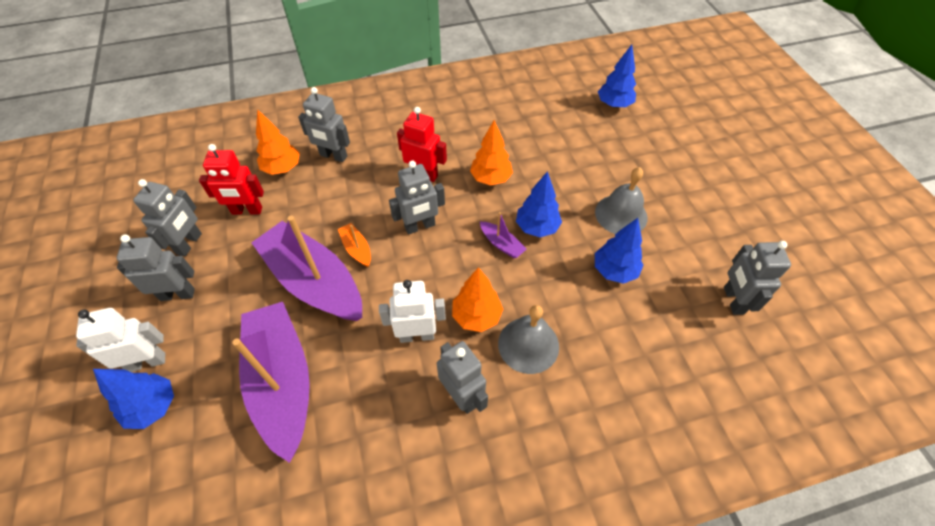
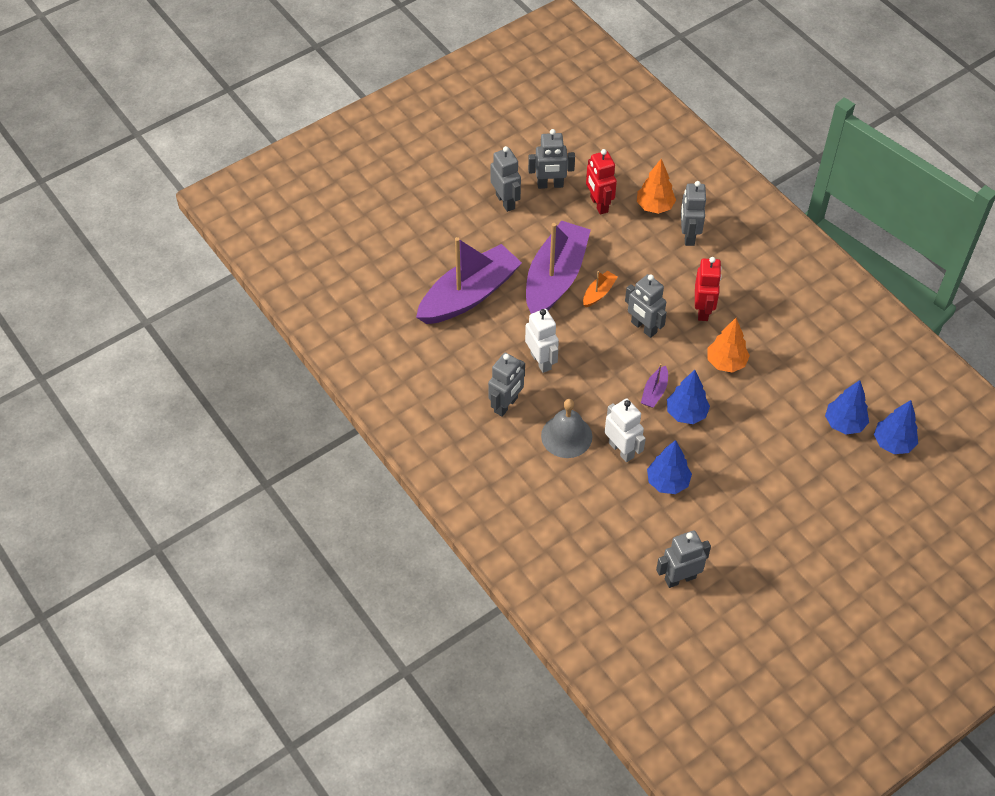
camera: 70 degrees right, 0 degrees up
(147, 362) = (449, 213): white robot -> white robot (621, 450)
(153, 407) = (422, 234): blue tree -> blue tree (844, 423)
(476, 316) = (575, 394): orange tree -> none
(621, 214) = (736, 476): grey bell -> none

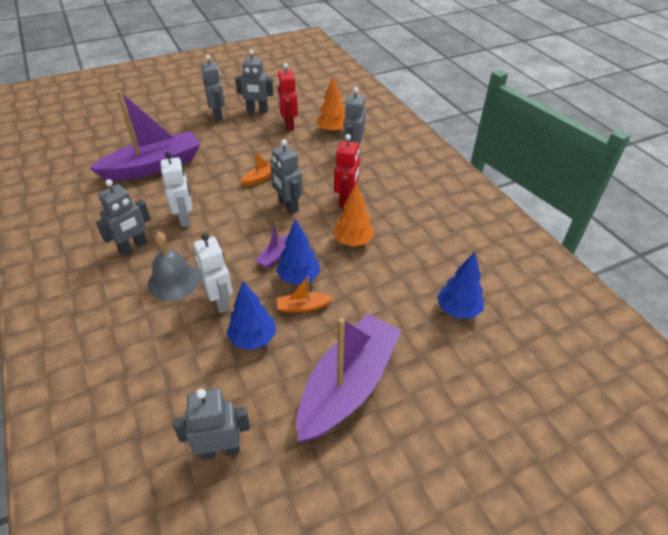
camera: 10 degrees right, 10 degrees down
(555, 278) = (230, 164): purple boat -> purple boat (348, 385)
(701, 443) = (303, 307): none -> orange boat
(893, 443) = (508, 337): blue tree -> none

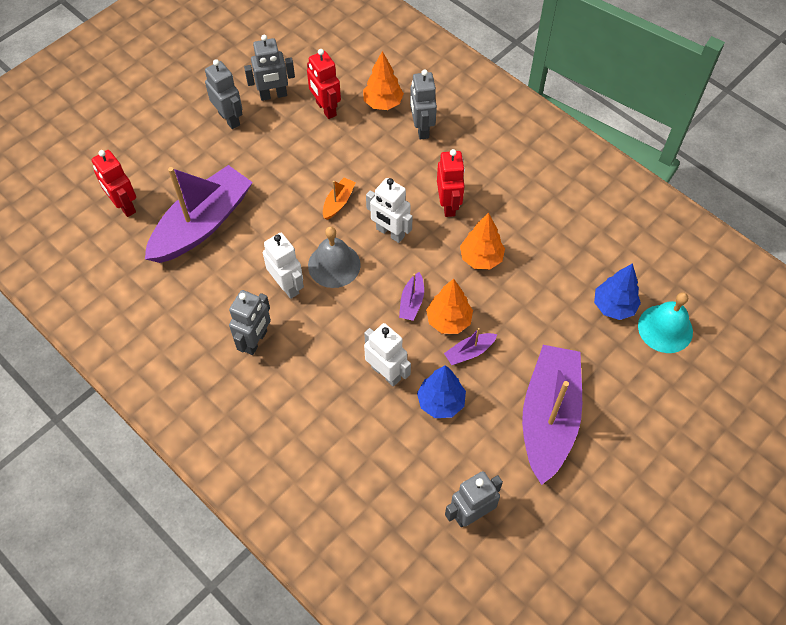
camera: 20 degrees left, 15 degrees up
(110, 144) = (124, 206): none -> red robot
(174, 281) = (325, 366): grey bell -> grey bell (334, 265)
(288, 206) = (390, 233): grey robot -> white robot
(299, 278) = (448, 320): blue tree -> orange tree
(303, 307) = (469, 352): orange boat -> purple boat
(503, 343) = (665, 328): none -> turquoise bell

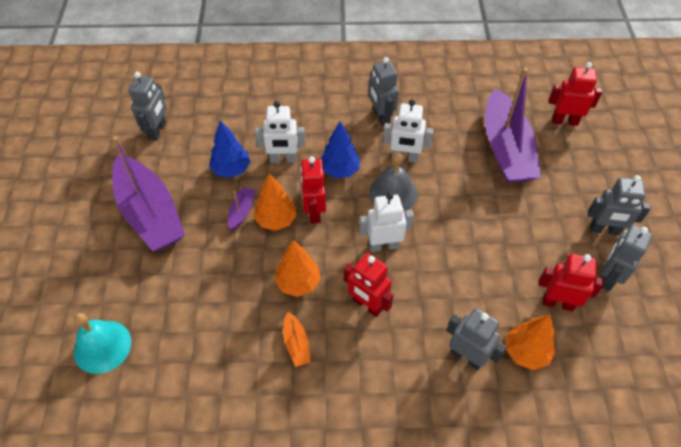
camera: 135 degrees right, 5 degrees down
(338, 202) = (446, 236): orange boat -> orange boat (296, 344)
(412, 302) = (314, 212): purple boat -> red robot
(613, 306) = (159, 330): blue tree -> blue tree (340, 170)

